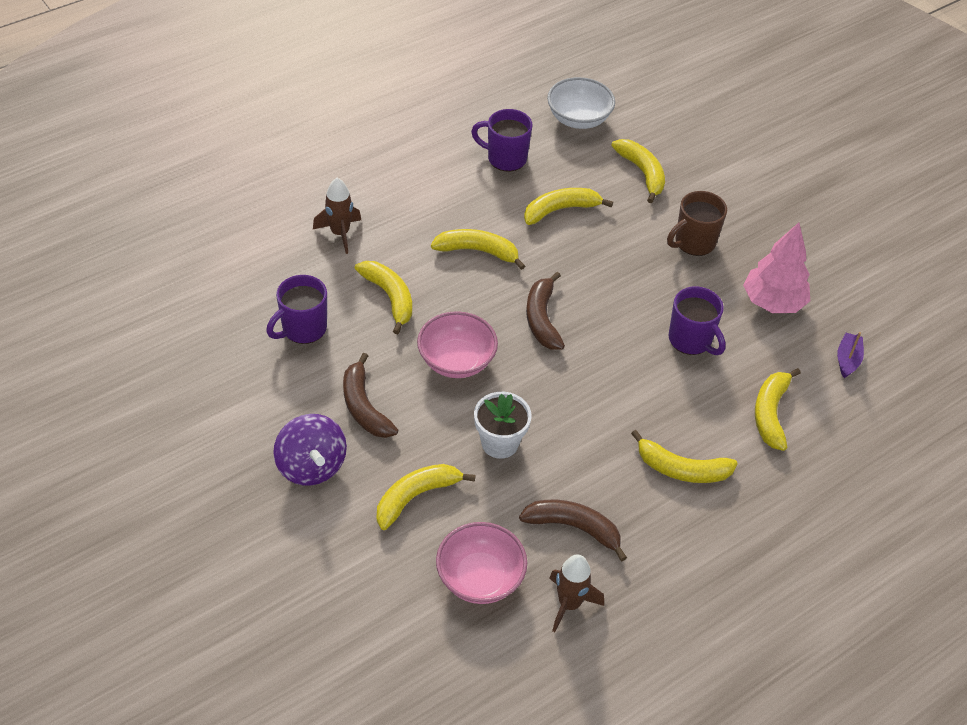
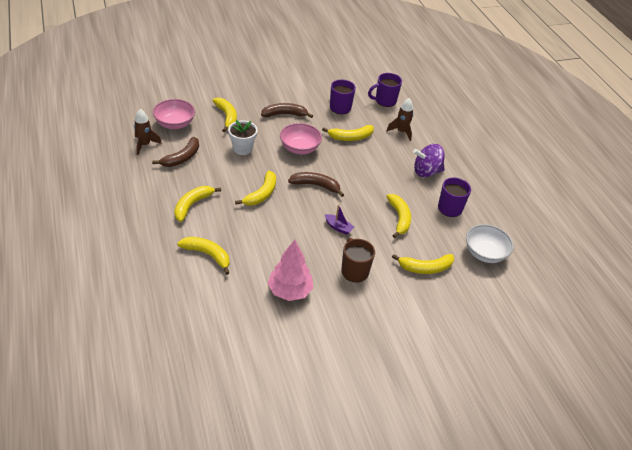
camera: 105 degrees right, 5 degrees down
(311, 466) = (259, 94): purple spinning top -> purple spinning top (426, 172)
(478, 251) = (374, 176): yellow banana -> yellow banana (261, 194)
(691, 340) = (275, 240): purple mug -> purple mug (385, 101)
(847, 360) = (228, 309): purple boat -> purple boat (338, 227)

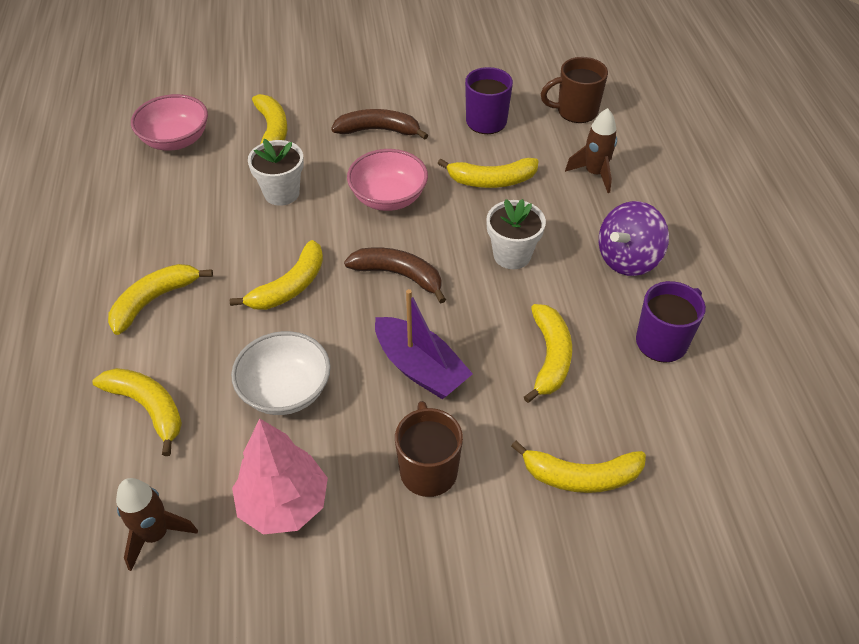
camera: 15 degrees right, 5 degrees up
(144, 145) = (110, 177): brown rocket -> brown rocket (155, 534)
(182, 158) = (166, 205): brown banana -> none
(338, 227) = (420, 368): purple boat -> purple boat, size x1.78
(369, 173) = (512, 255): none -> white flower pot
(385, 101) = (575, 111): purple mug -> brown mug
(426, 172) = (628, 259): purple spinning top -> purple spinning top turned 45 degrees counterclockwise
(484, 253) = (719, 453): white bowl -> white bowl (285, 391)

